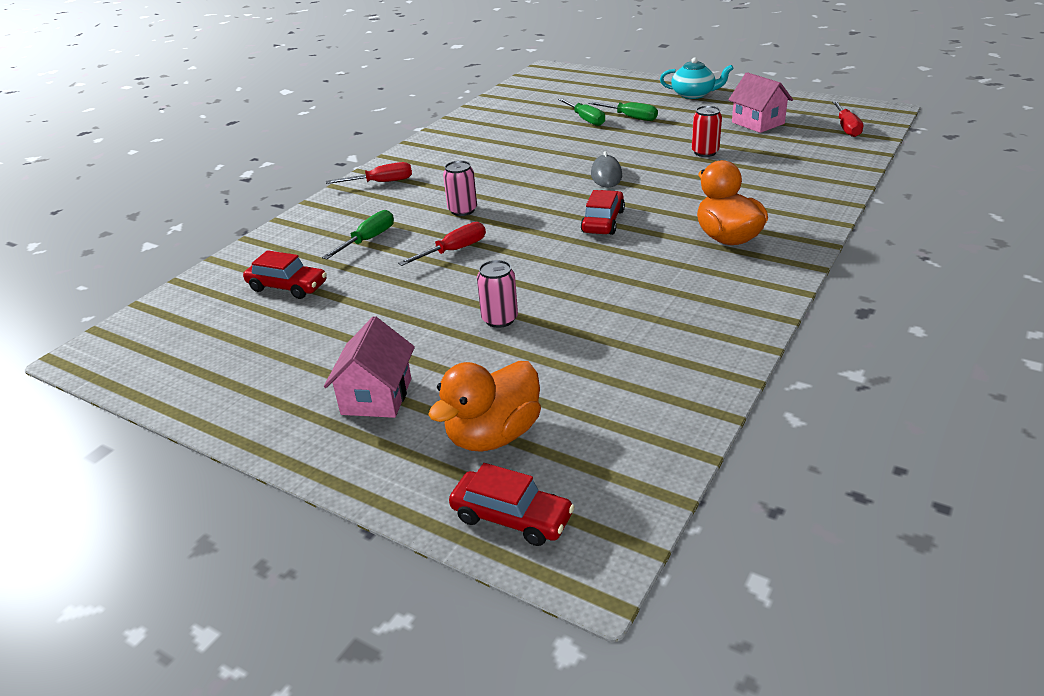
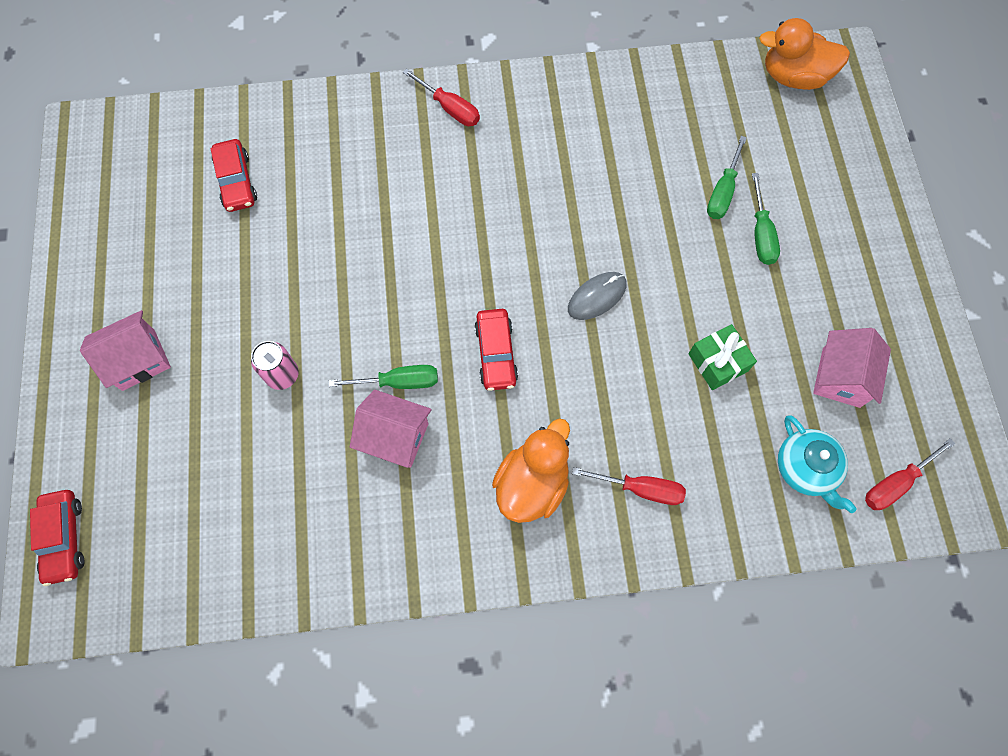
camera: 50 degrees right, 35 degrees up
(369, 239) = (342, 181): green screwdriver -> green screwdriver (399, 382)
(454, 250) = (367, 263): red screwdriver -> red screwdriver (641, 489)
(462, 210) = (441, 218): pink can -> none
(493, 435) = (138, 470): orange duck -> orange duck (793, 77)
(603, 221) = (496, 353): red car -> red car turned 105 degrees clockwise
(623, 282) = (395, 436): none -> pink house
(693, 94) = (880, 263): turquoise teapot -> turquoise teapot (806, 468)
(705, 152) = (718, 362): red can -> green gift

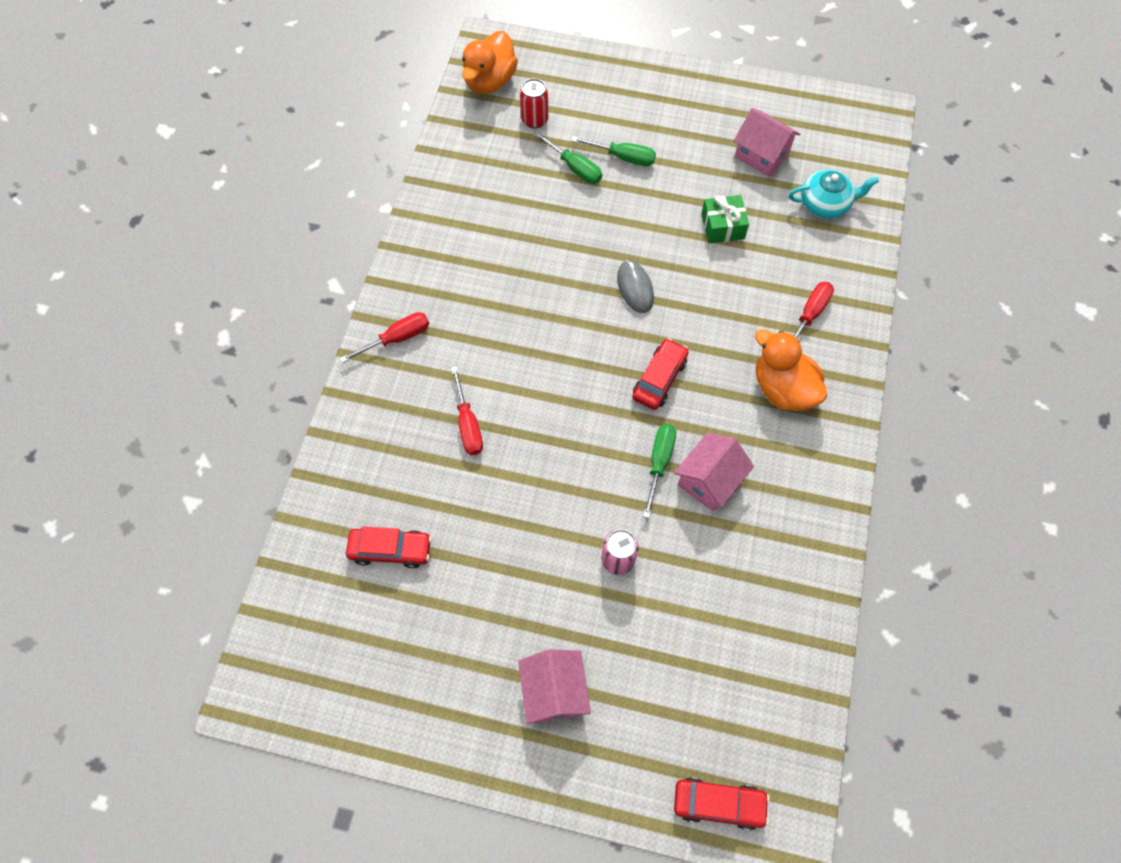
camera: 70 degrees left, 5 degrees down
(496, 353) = (659, 379): red car -> red car turned 75 degrees counterclockwise
(766, 134) = (534, 120): none -> red can
(895, 483) = (852, 156): red screwdriver -> red screwdriver (468, 425)

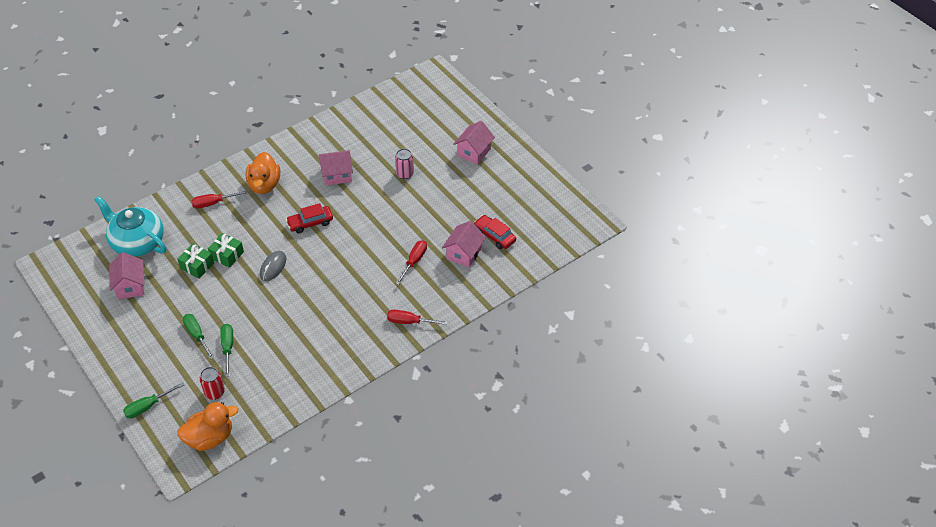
camera: 140 degrees left, 15 degrees down
(411, 487) = (464, 253): none -> pink house
(659, 462) = (349, 194): green screwdriver -> green screwdriver (147, 407)
(706, 263) = (227, 255): none -> green gift
(718, 804) = (448, 91): red car -> none
(825, 204) = (137, 242): turquoise teapot -> turquoise teapot, size x1.63

